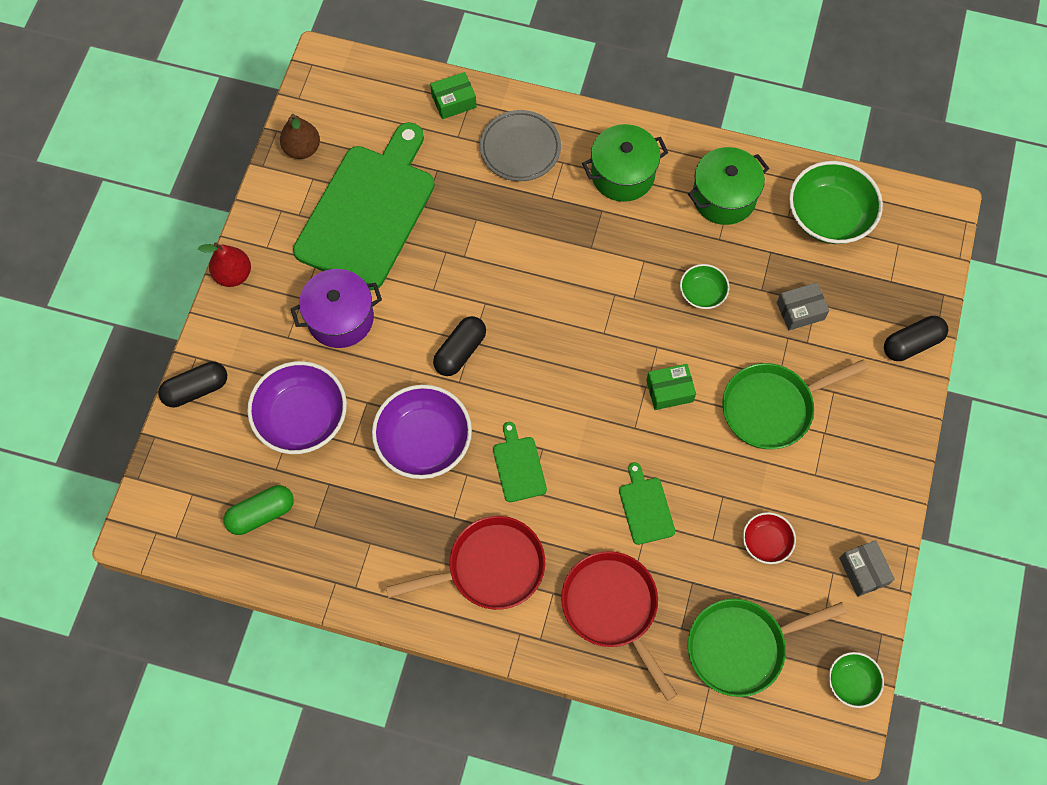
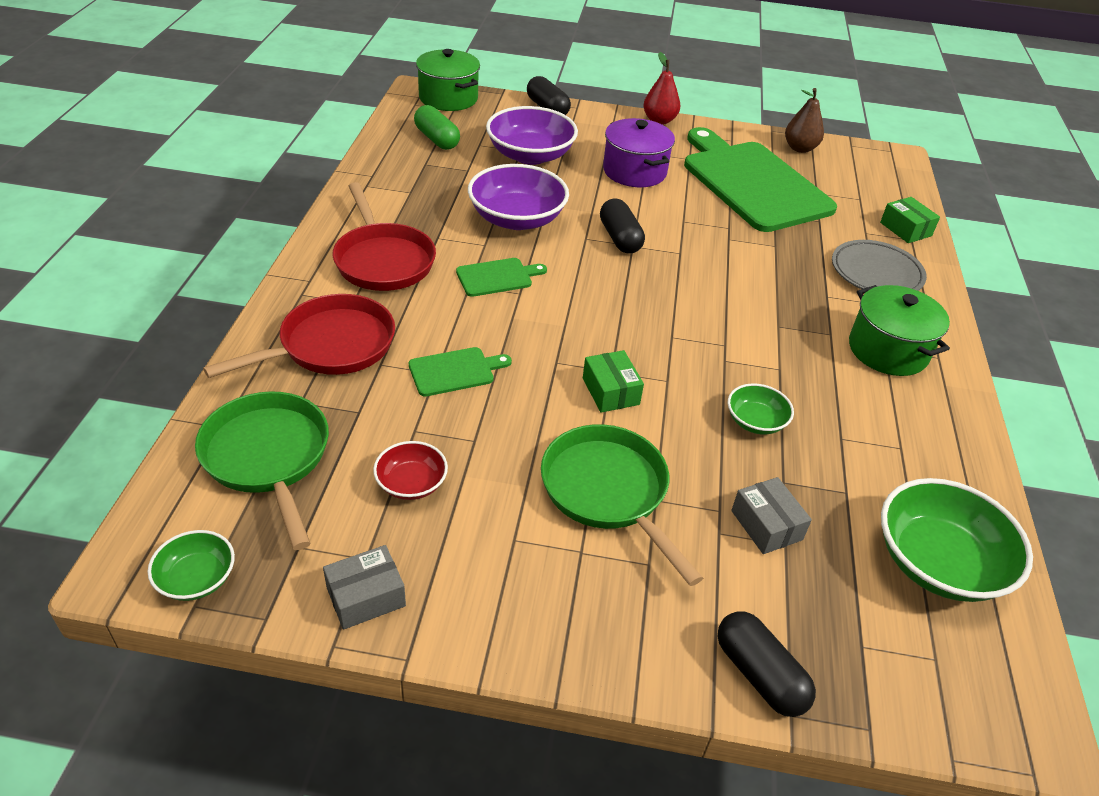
camera: 80 degrees right, 25 degrees down
(368, 211) = (752, 183): green cutting board -> green cutting board turned 135 degrees counterclockwise
(460, 351) = (620, 238): black capsule -> black capsule turned 45 degrees clockwise
(724, 197) = (906, 443): green pot -> green pot (448, 98)

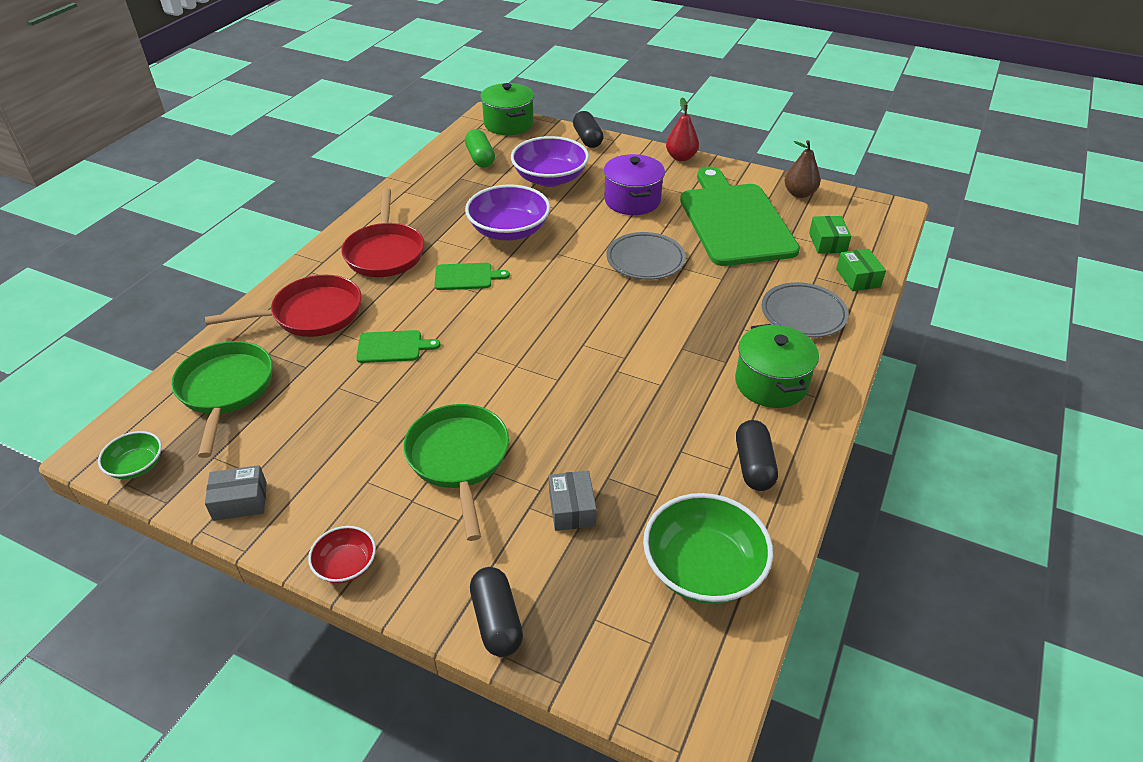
camera: 20 degrees right, 0 degrees up
(411, 483) = (315, 426): red bowl -> red bowl (346, 565)
(610, 391) = (506, 381): green box -> green box (827, 243)
(620, 238) = (586, 256): black capsule -> black capsule (753, 465)
(685, 235) = (645, 260): none -> grey plate
(755, 421) = (613, 424): green bowl -> none

